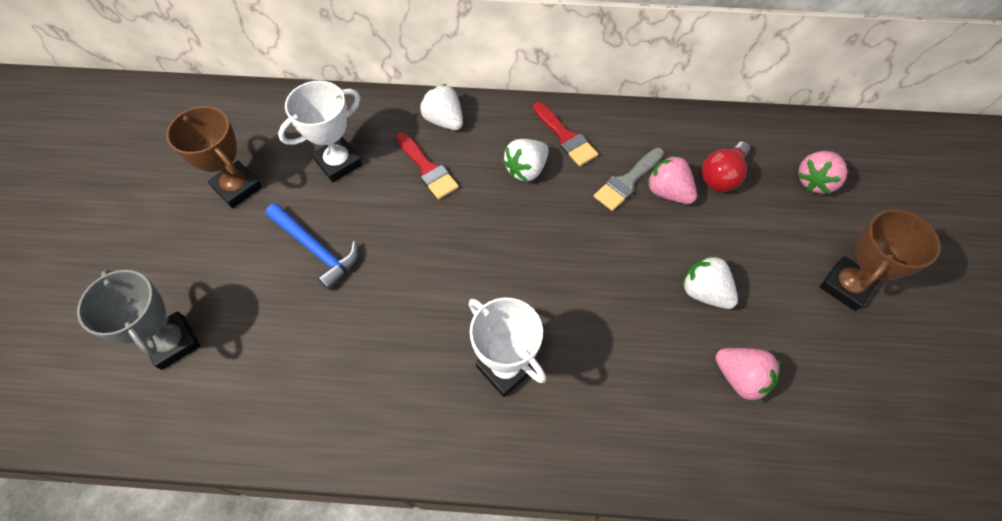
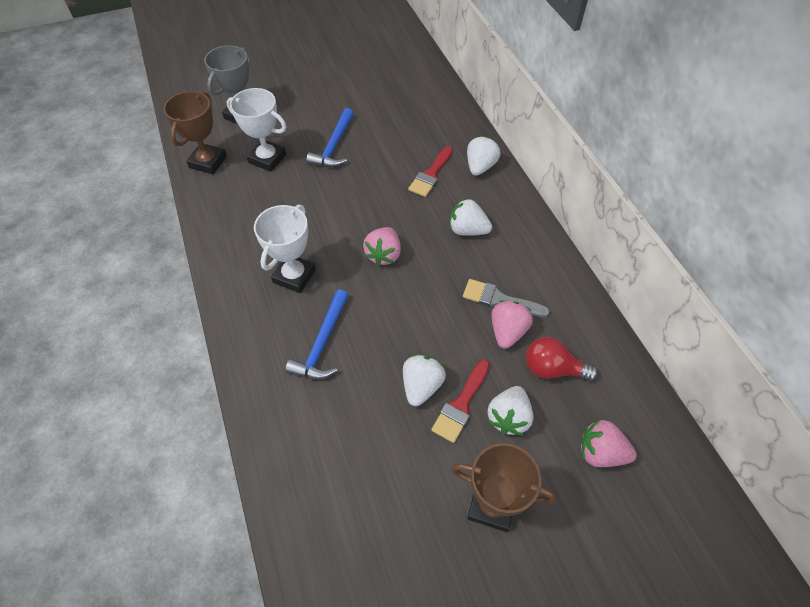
camera: 65 degrees right, 5 degrees down
(237, 187) = (358, 93): brown trophy -> brown trophy (208, 162)
(338, 163) = (406, 129): white trophy -> white trophy (267, 159)
(565, 137) = (516, 244): red brush -> red brush (461, 404)
(616, 370) = (322, 343): none -> blue hammer
(740, 378) = (354, 433): pink strawberry -> pink strawberry (384, 255)
(761, 233) = (508, 417): none -> white strawberry

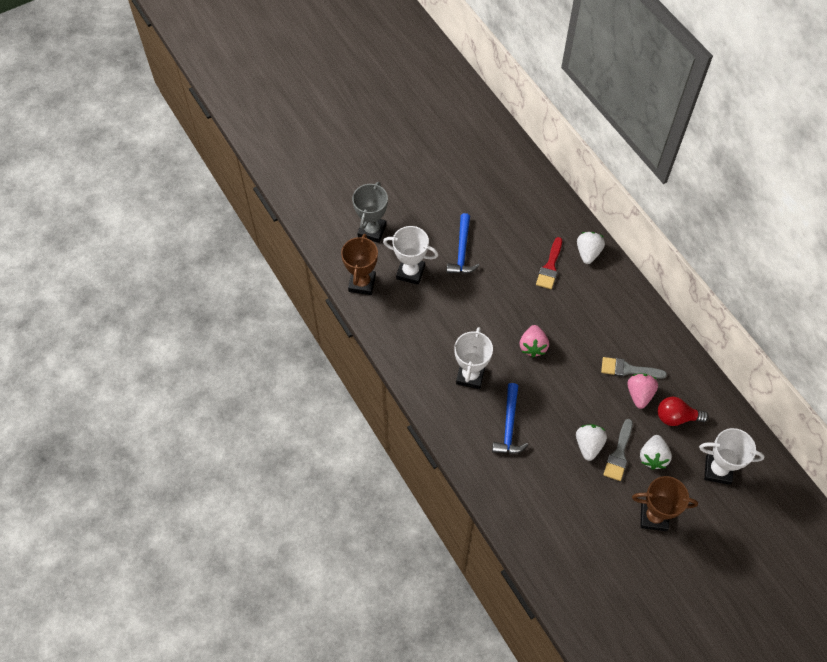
camera: 10 degrees left, 5 degrees up
(461, 404) = (619, 454): red brush -> grey brush
(467, 230) = (591, 314): white strawberry -> none
(600, 452) = (717, 470): pink strawberry -> white trophy

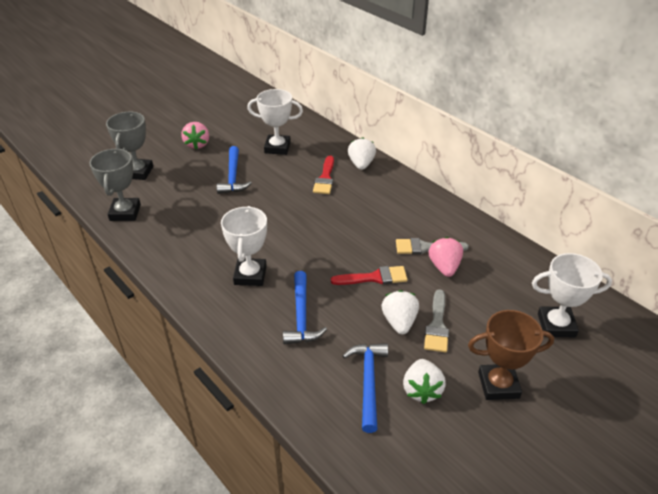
camera: 10 degrees left, 20 degrees down
(362, 283) = (125, 212): brown trophy -> grey trophy
(410, 272) = (179, 198): white trophy -> white trophy (277, 148)
(533, 346) = (318, 241): pink strawberry -> pink strawberry (197, 144)
(553, 497) = (368, 382): none -> blue hammer
(576, 396) = (374, 278): none -> red brush
(653, 457) = (477, 323): white strawberry -> white strawberry (422, 390)
(676, 417) = (491, 282): red light bulb -> none

